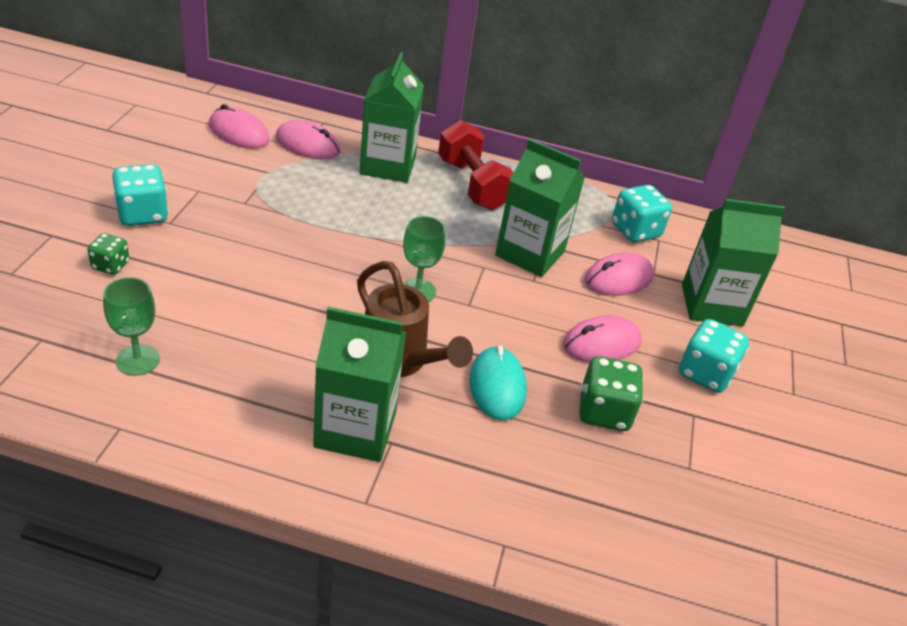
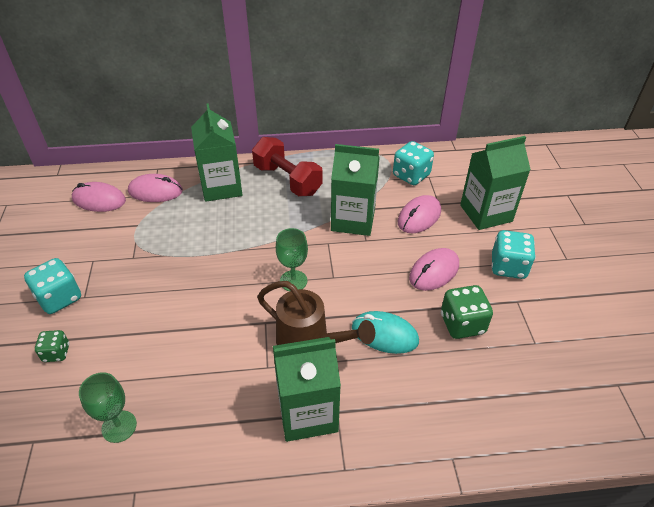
camera: 15 degrees left, 5 degrees up
(497, 386) = (384, 334): turquoise mouse -> turquoise mouse turned 45 degrees counterclockwise

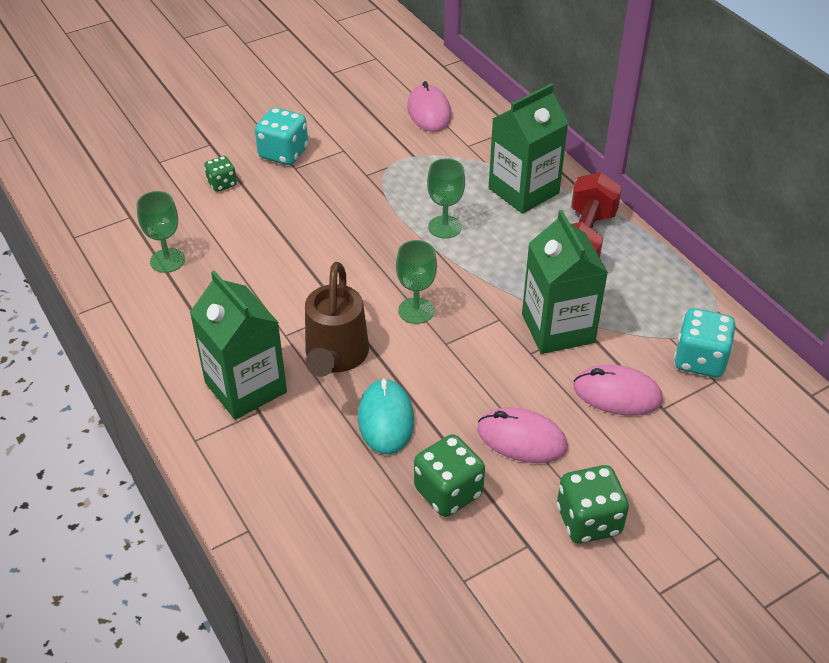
camera: 65 degrees right, 0 degrees up
(155, 191) = (474, 144): pink mouse -> none
(224, 236) = (445, 227): none -> green goblet
(486, 213) = (685, 469): green carton -> none
(508, 267) = (588, 521): turquoise dice -> green dice

